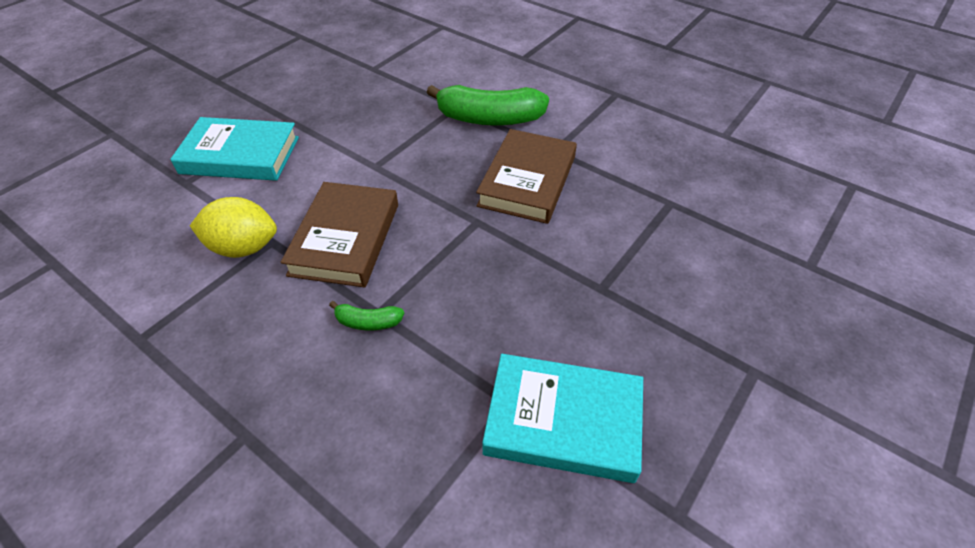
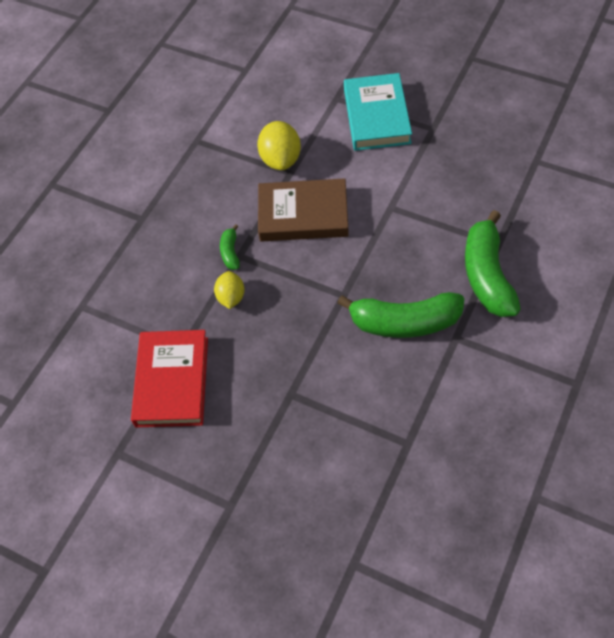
camera: 85 degrees right, 10 degrees up
(442, 331) = (231, 297): none -> yellow lemon
(527, 181) = (404, 322): brown book -> green banana
(563, 421) = (172, 381): turquoise book -> red book

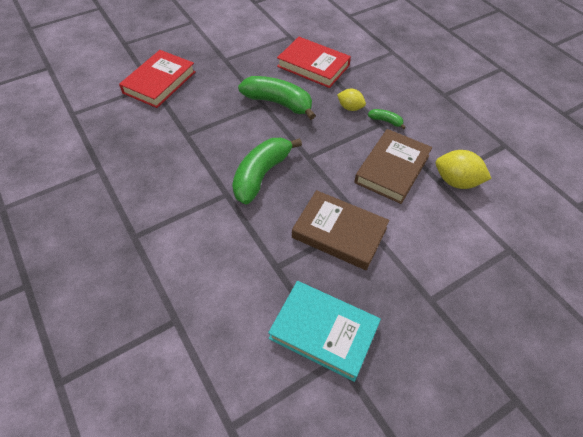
camera: 115 degrees right, 5 degrees down
(341, 558) = (159, 82): none -> red book
(376, 116) = (470, 266): turquoise book -> turquoise book (323, 332)
(420, 218) = (339, 233): none -> brown book
(487, 275) = (256, 242): green banana -> green banana (278, 103)

